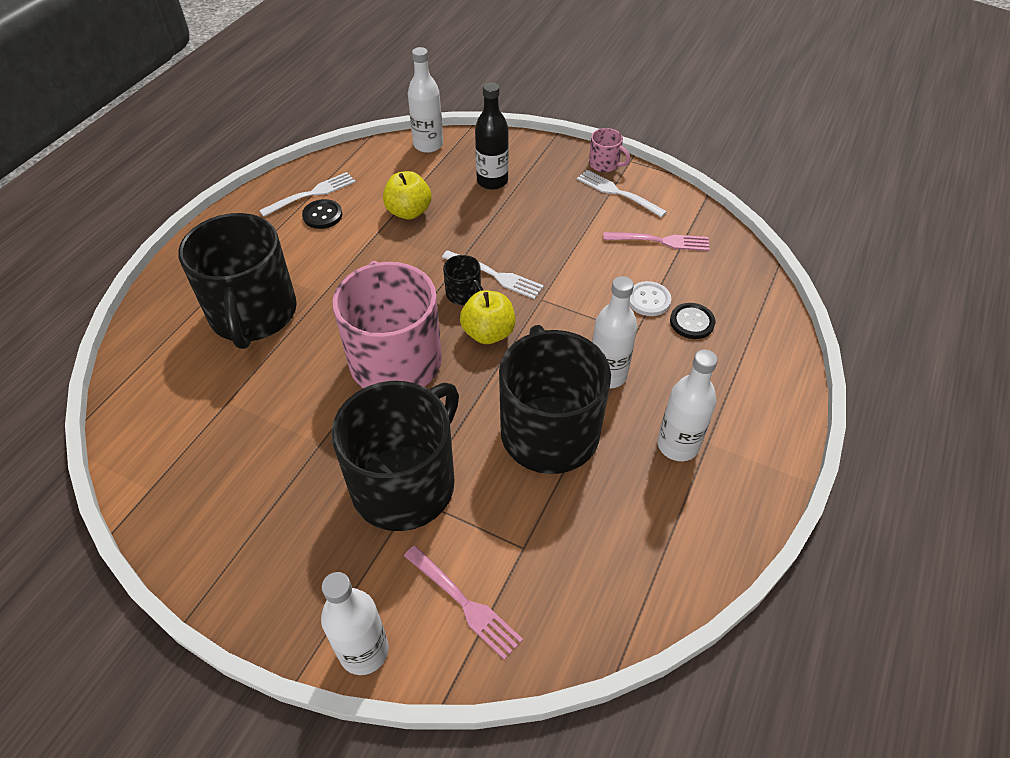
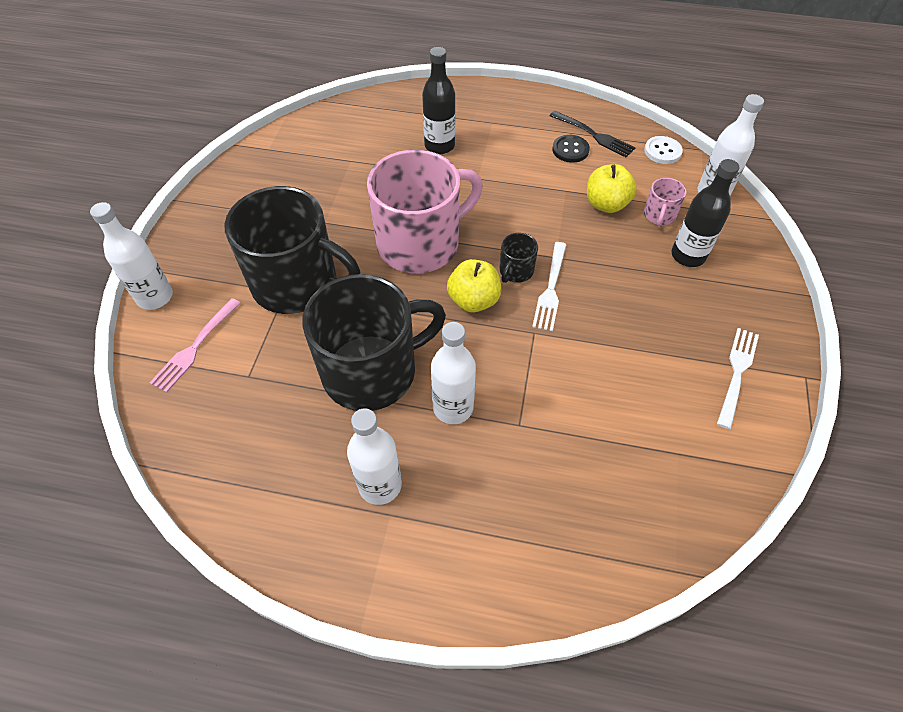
camera: 75 degrees right, 5 degrees up
(253, 314) = (439, 146): black mug -> black bottle
(312, 194) = (594, 135): white fork -> black fork
(604, 164) = (781, 351): pink mug -> pink mug (659, 215)
(648, 300) = (573, 430): white button -> white button (662, 151)
(661, 241) = (675, 430): pink fork -> none
(692, 322) = (556, 479): black button -> none

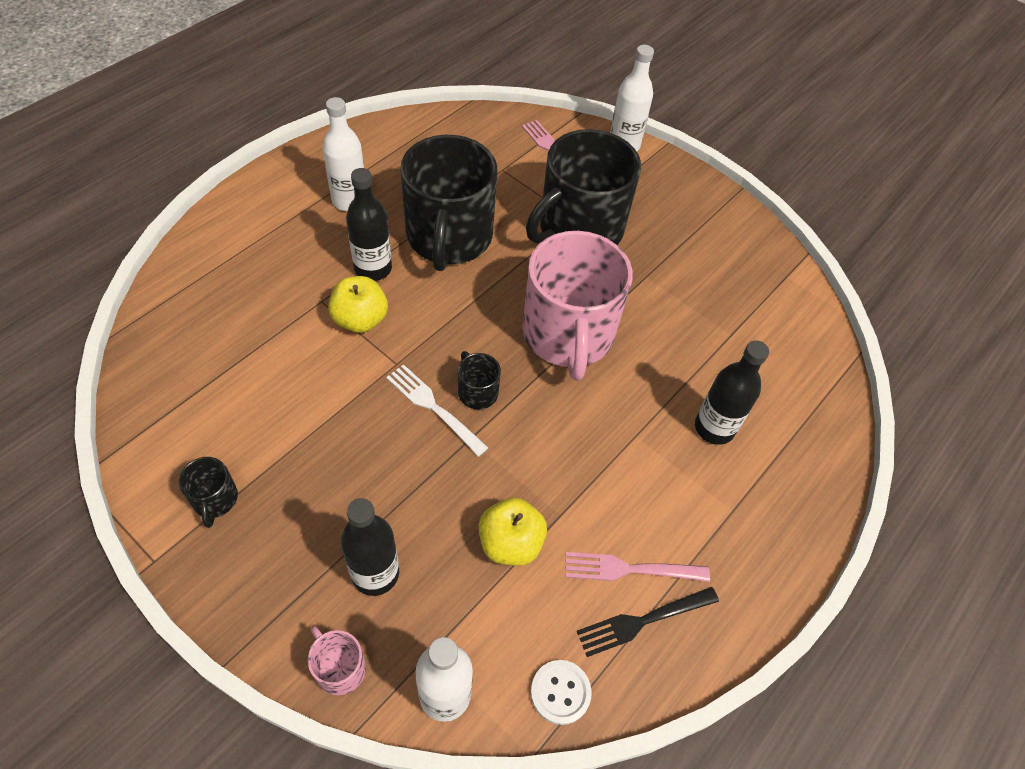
camera: 115 degrees right, 0 degrees up
(453, 407) = (373, 268): white bottle -> black bottle
(473, 300) = (467, 339): yellow apple -> yellow apple (360, 319)
(570, 150) = (629, 569): black button -> pink fork
(659, 215) = (454, 591): pink mug -> pink mug (340, 668)
(737, 372) = (215, 499): white fork -> black mug

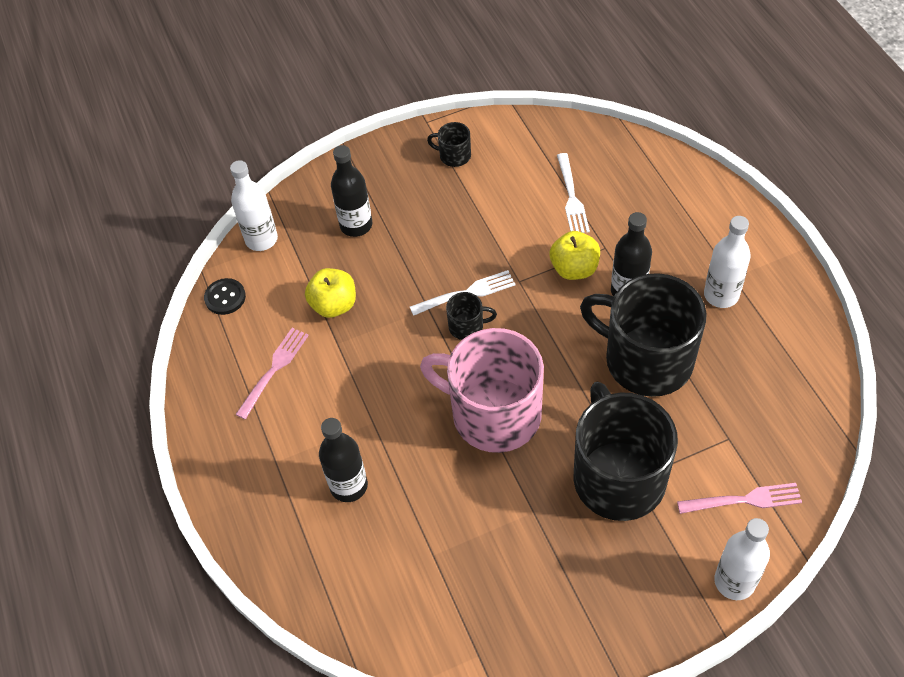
camera: 125 degrees right, 0 degrees up
(255, 349) = (571, 197): none -> white fork
(340, 668) = (308, 194): pink mug -> none
(560, 692) = (225, 297): white button -> black button
(642, 621) = (236, 361): black fork -> none

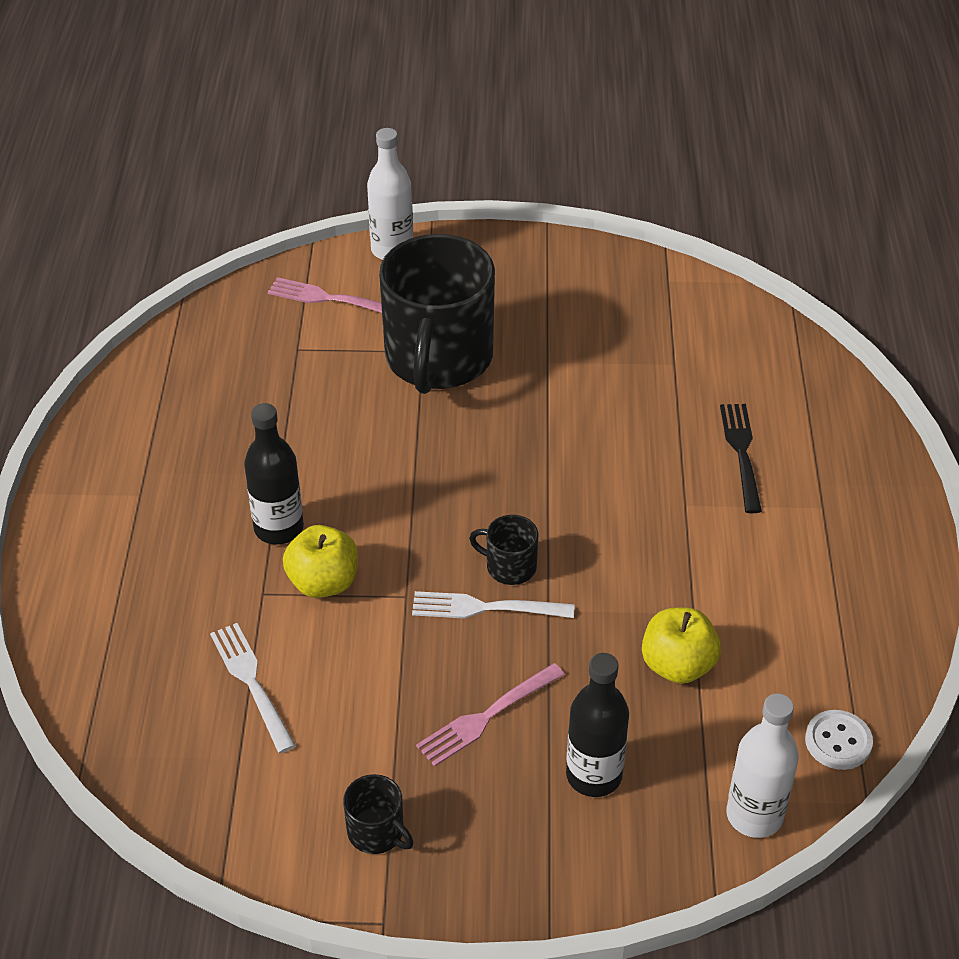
camera: 160 degrees left, 10 degrees down
(225, 297) = (838, 741): black button -> white button
(274, 369) = (792, 612): pink fork -> pink fork (486, 717)
(349, 486) = (741, 452): black bottle -> black fork
(494, 414) = (535, 460): pink mug -> none
(571, 197) = (251, 682): white fork -> white fork turned 45 degrees counterclockwise
(646, 359) = (320, 448): black mug -> none
(721, 295) = (173, 480): white bottle -> none

